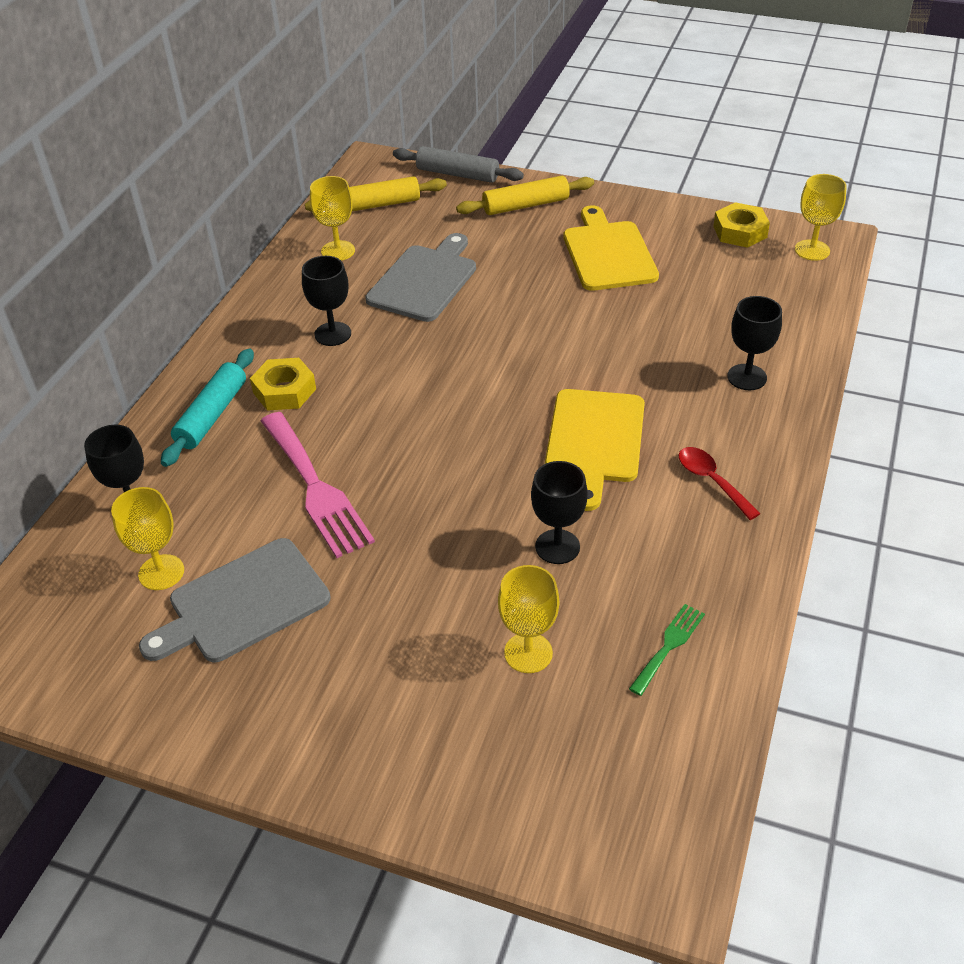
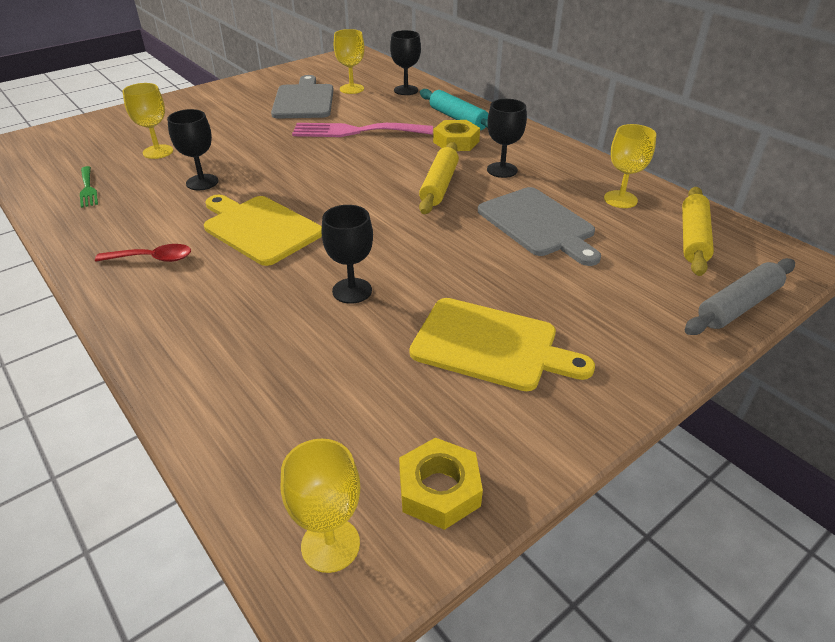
camera: 120 degrees right, 5 degrees down
(525, 205) = (635, 328): yellow rolling pin -> yellow rolling pin (439, 185)
(747, 377) = (213, 337): black goblet -> black goblet (352, 291)

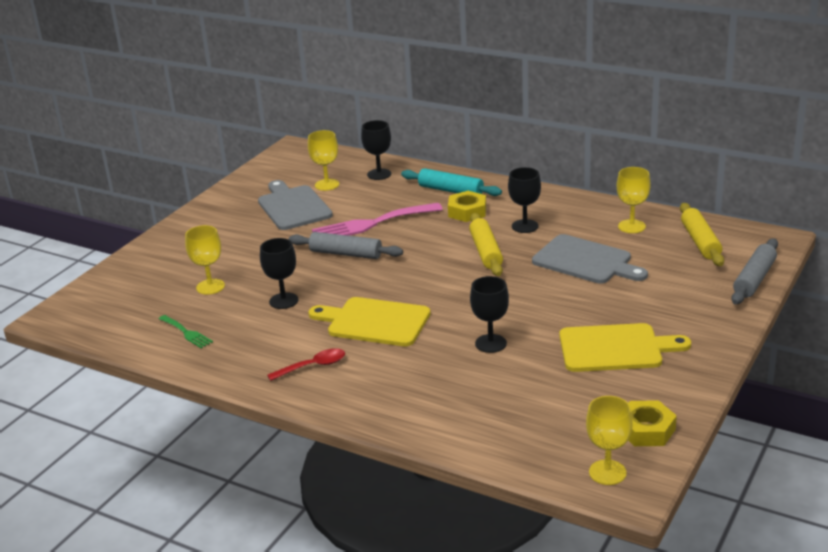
camera: 20 degrees left, 10 degrees down
(304, 153) = (346, 254): none -> grey rolling pin

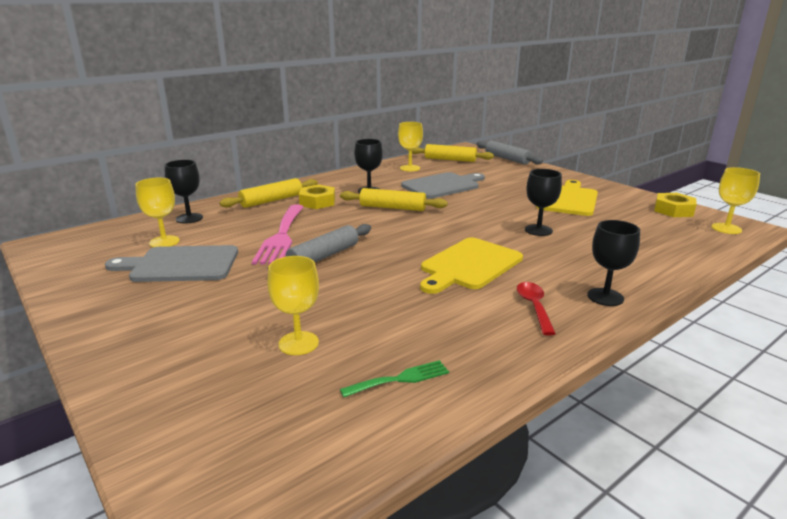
camera: 70 degrees left, 5 degrees down
(283, 301) = (384, 302): black goblet -> black goblet (605, 297)
(451, 190) = (272, 200): turquoise rolling pin -> yellow rolling pin

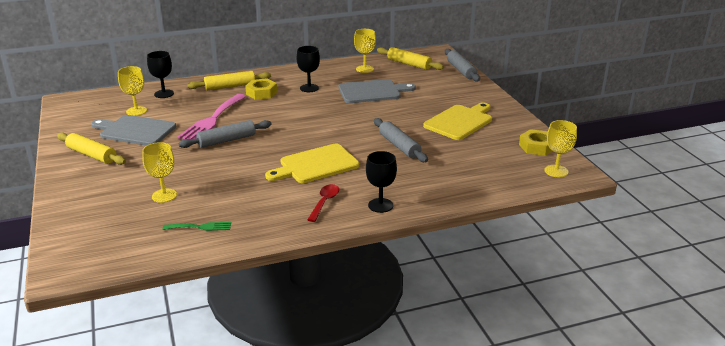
camera: 20 degrees right, 5 degrees up
(392, 208) = (311, 107): yellow rolling pin -> yellow rolling pin (92, 155)
(538, 230) = (399, 146): black goblet -> grey rolling pin

